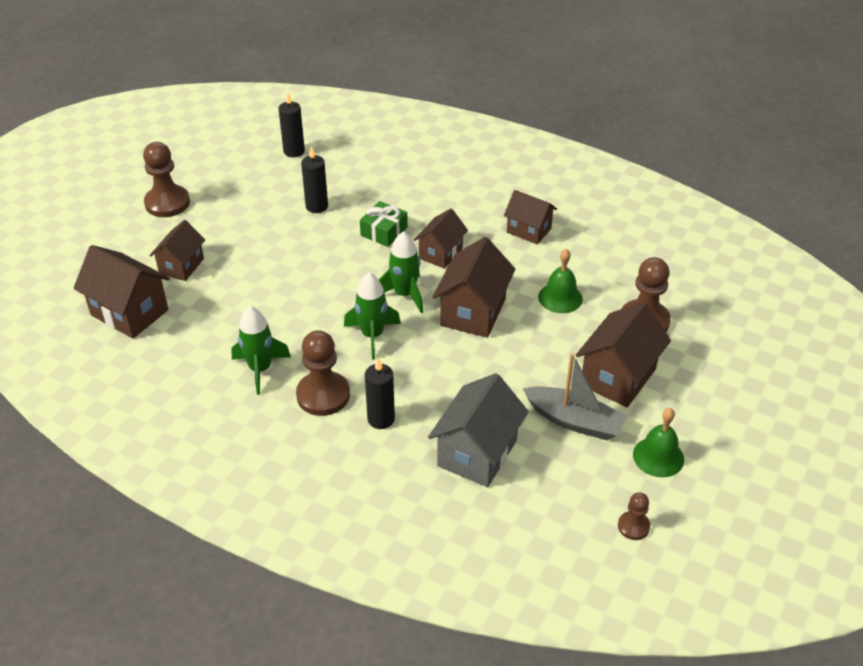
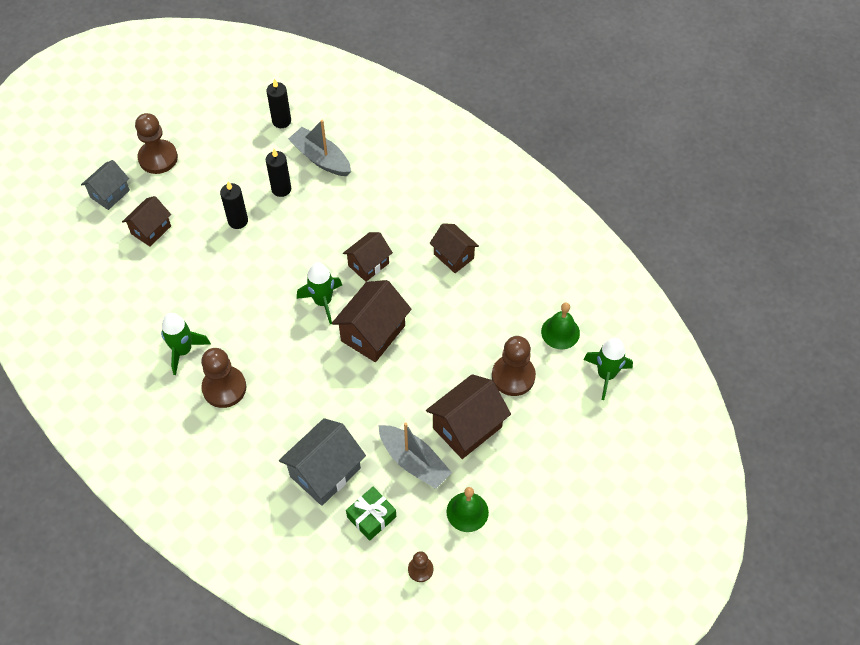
camera: 15 degrees right, 15 degrees up
(122, 242) = (110, 194): none -> grey house
(129, 312) = (97, 269): brown house -> none
(349, 174) = (321, 158): none -> grey boat
(372, 336) = (282, 338): green rocket -> green rocket (606, 375)
(381, 419) = (261, 421): black candle -> black candle (238, 221)
(384, 231) = (329, 229): green gift -> green gift (371, 517)
(560, 298) = (452, 335): green bell -> green bell (560, 332)

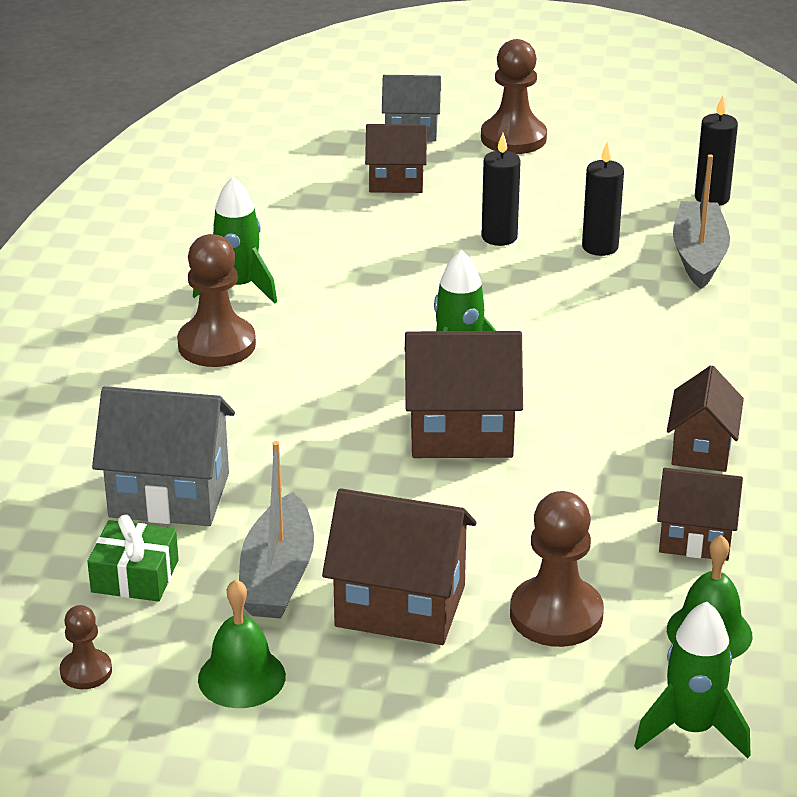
camera: 55 degrees right, 25 degrees down
(368, 264) = (576, 376): brown house -> brown house (695, 539)

